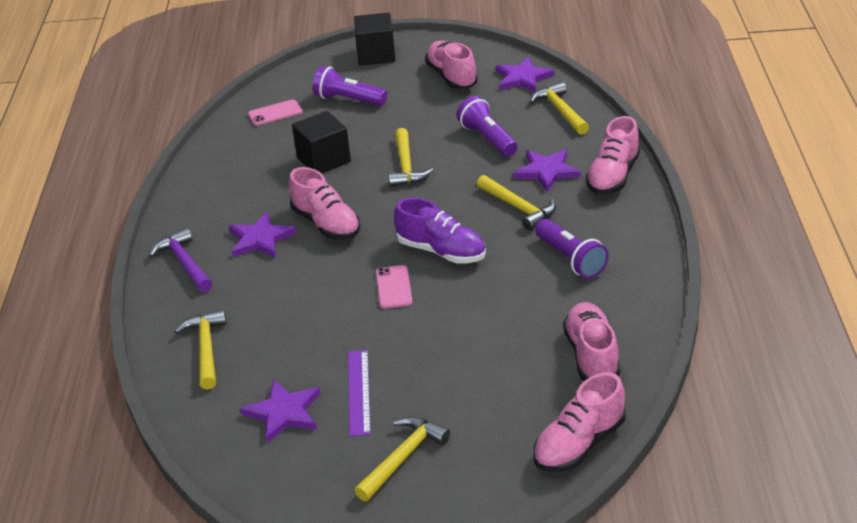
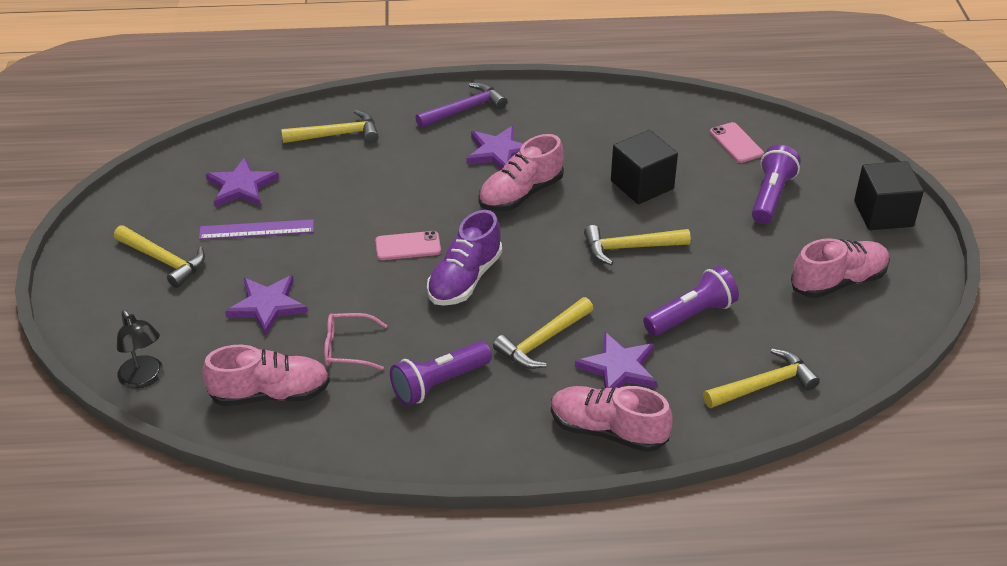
camera: 85 degrees right, 5 degrees up
(523, 78) = (844, 349): purple star -> purple star (267, 306)
(531, 314) = (347, 348): none -> pink glasses
(579, 444) = (144, 378): pink shoe -> black lamp

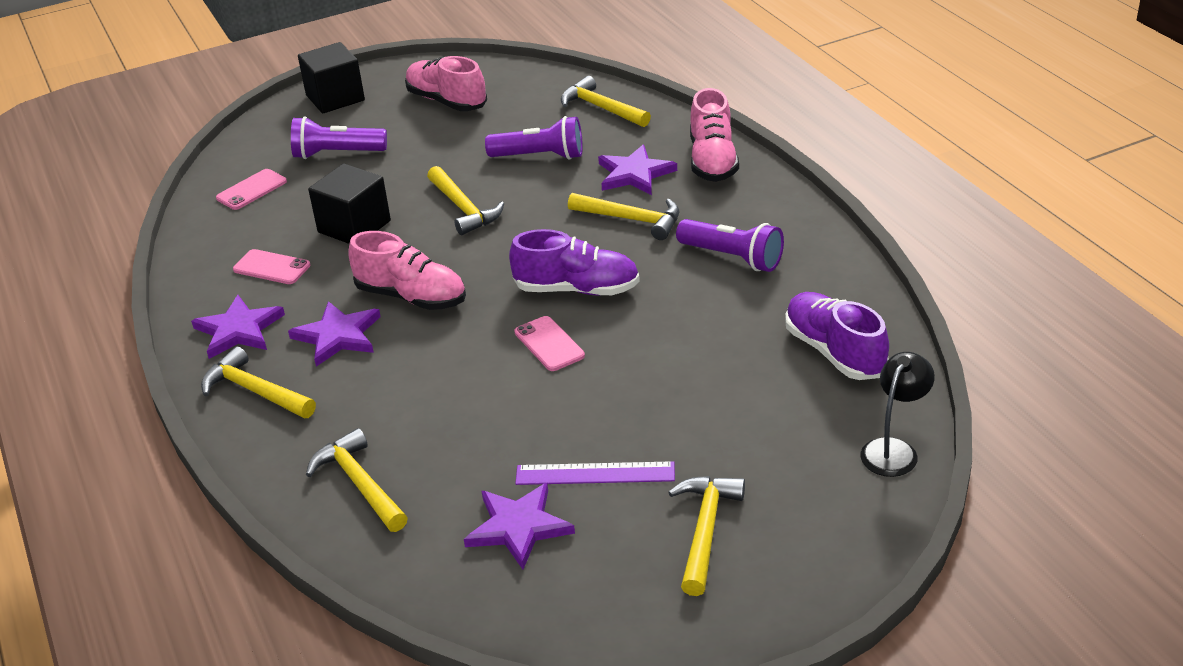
camera: 110 degrees left, 5 degrees down
(256, 229) = (595, 474): purple ruler -> purple ruler turned 60 degrees counterclockwise
(267, 306) = (716, 408): purple star -> purple star (239, 330)
(270, 394) = (834, 352): pink shoe -> purple shoe
(347, 348) = (732, 327): pink glasses -> none
(464, 109) = (255, 391): purple hammer -> yellow hammer
(611, 136) = (272, 267): none -> pink phone
(691, 315) = (540, 156): purple flashlight -> purple flashlight turned 150 degrees clockwise

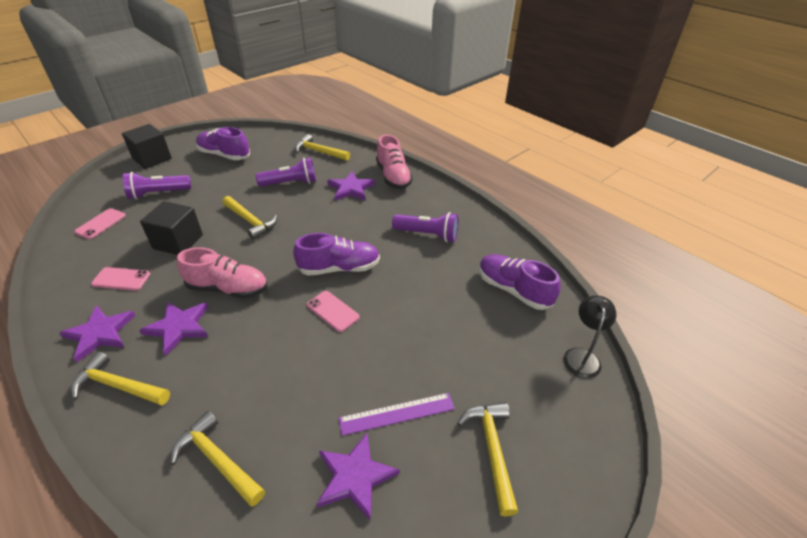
camera: 20 degrees left, 5 degrees up
(446, 101) = (224, 155): pink shoe -> purple shoe
(631, 219) = (358, 217): yellow hammer -> none

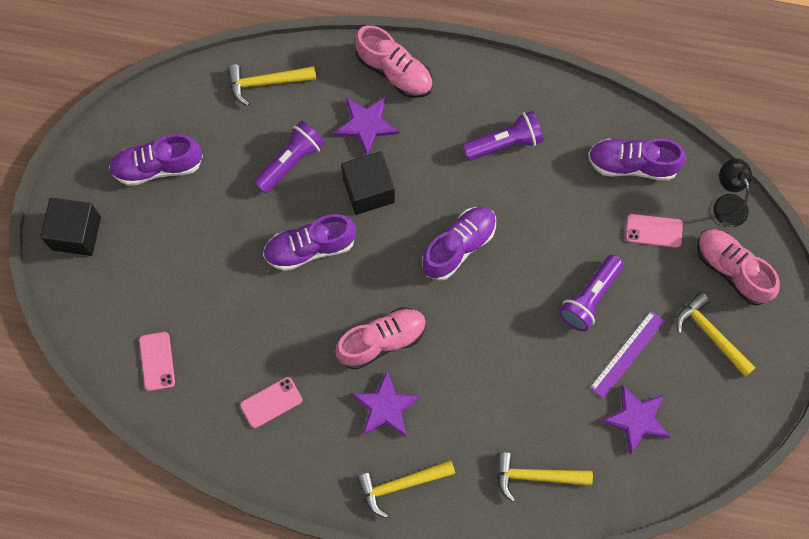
camera: 35 degrees left, 30 degrees up
(100, 333) = (326, 460): purple star -> none
(158, 193) = (161, 280): purple flashlight -> purple flashlight (590, 297)
(178, 242) = (268, 325): black cube -> black cube (368, 190)
(250, 221) = (310, 248): yellow hammer -> purple shoe
(332, 311) = (498, 298): pink phone -> pink phone (653, 231)
(552, 408) = (731, 270): none -> pink shoe

